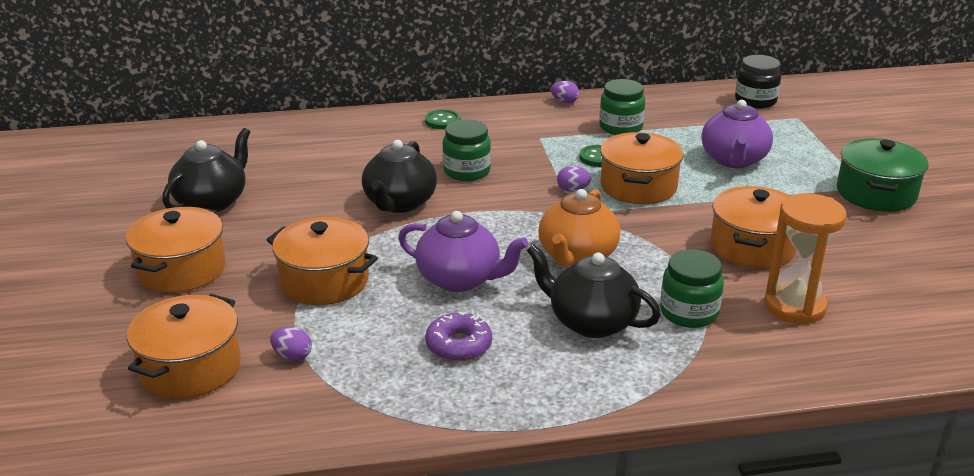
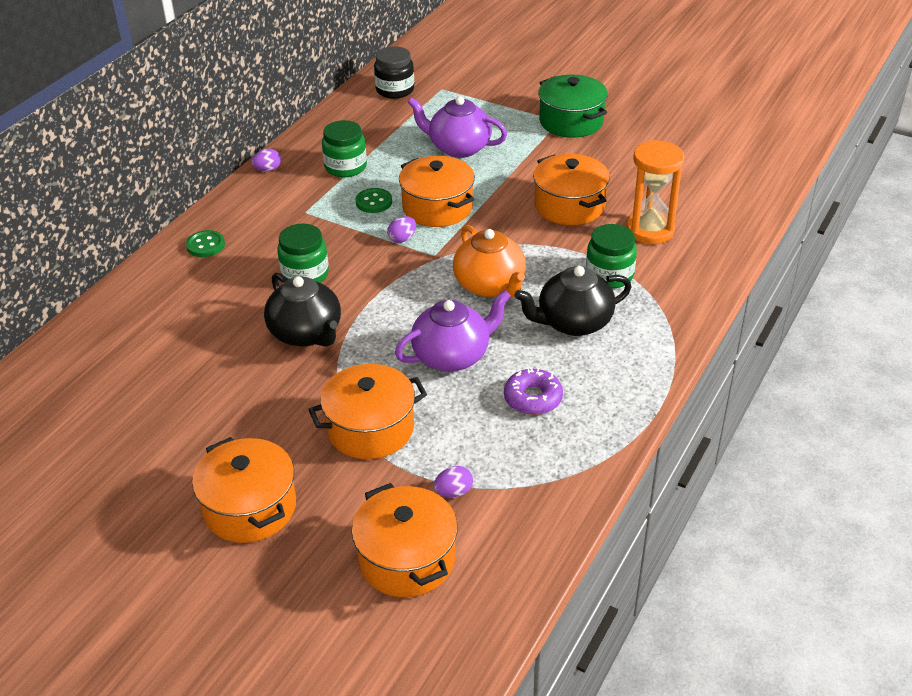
camera: 50 degrees left, 10 degrees up
(212, 202) = (156, 442): black teapot -> none
(734, 160) = (459, 148): purple teapot -> purple teapot turned 150 degrees clockwise

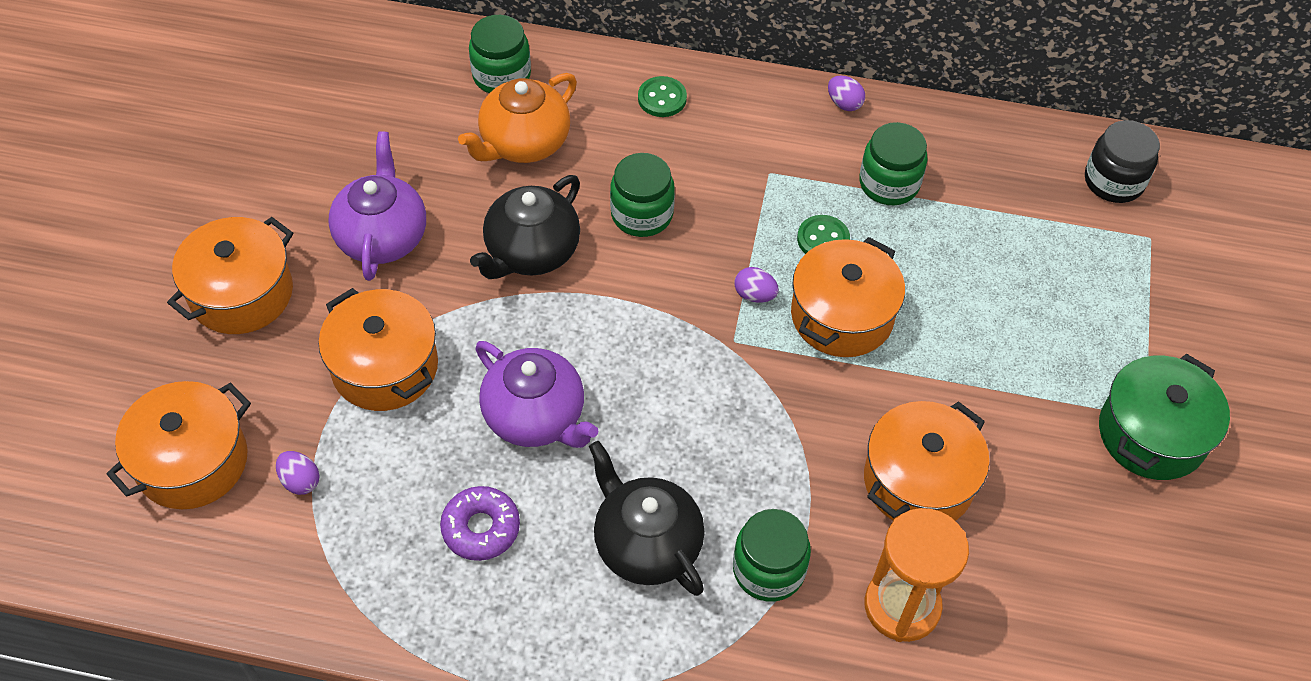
camera: 70 degrees right, 15 degrees up
(122, 320) = (501, 76): none -> green jar
(459, 148) = (1001, 302): purple teapot -> purple teapot (382, 237)
(490, 285) = (692, 423): orange teapot -> orange teapot (524, 143)

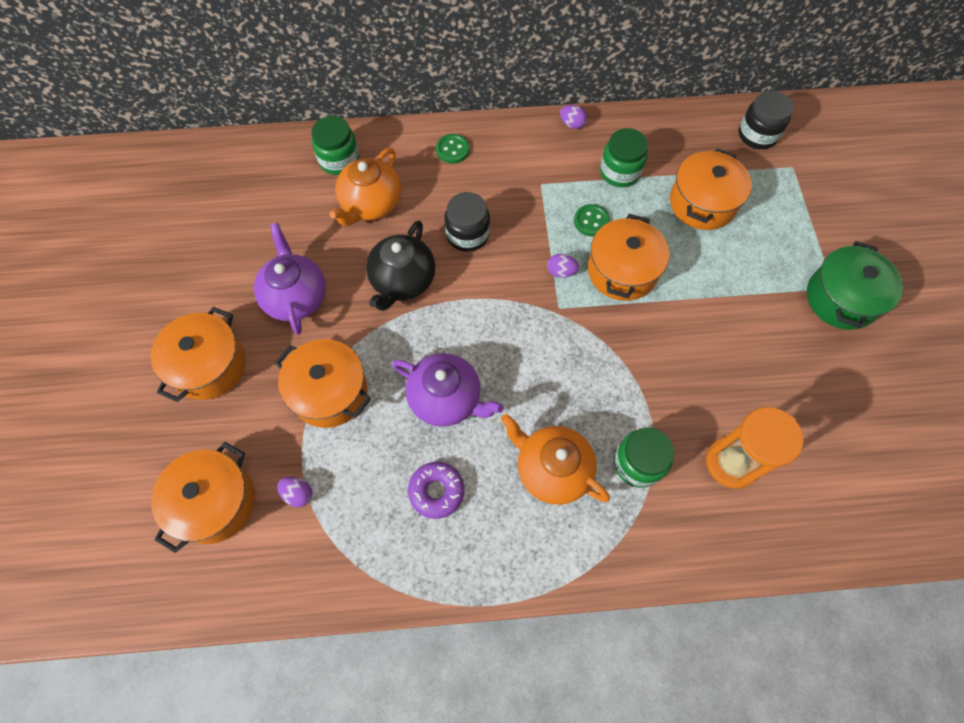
camera: 15 degrees left, 10 degrees up
(642, 214) = (467, 235): green jar -> black jar
(646, 544) = (552, 469): black teapot -> orange teapot
(918, 481) = (710, 372): orange pot -> orange pot (702, 203)

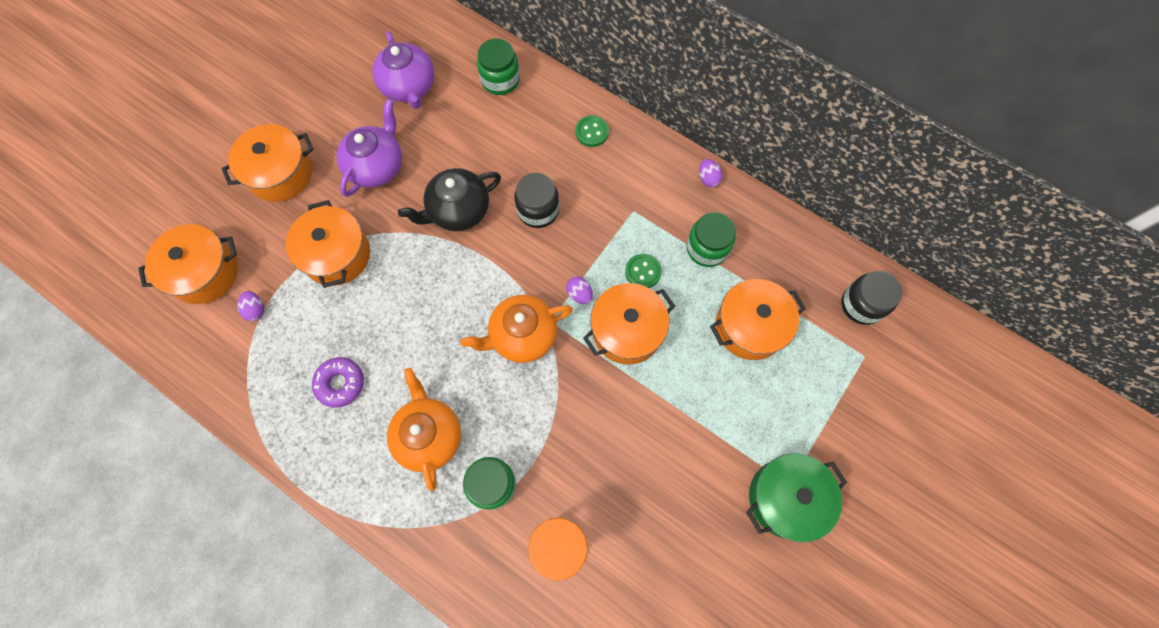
camera: 40 degrees right, 5 degrees up
(371, 204) = (491, 133): orange teapot -> orange teapot (522, 335)
(446, 399) = (407, 323): purple teapot -> purple teapot (409, 87)

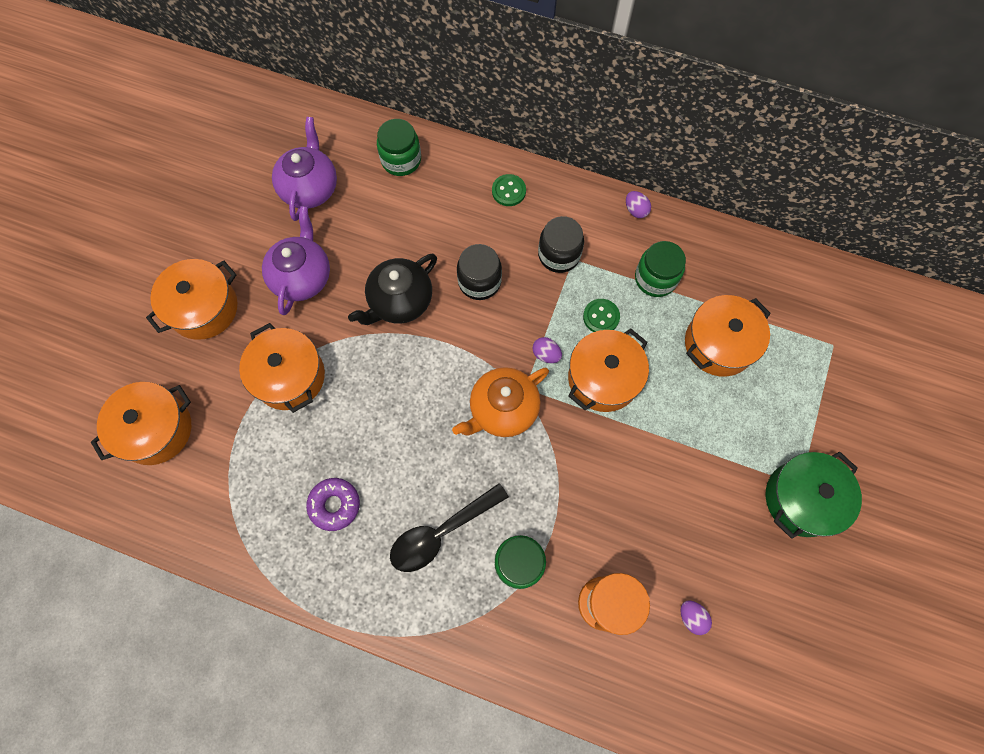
camera: 15 degrees left, 0 degrees up
(256, 310) = (223, 453): purple egg -> purple egg (692, 617)
(409, 87) = (310, 188): purple teapot -> purple teapot turned 135 degrees counterclockwise
(429, 435) = (441, 532): orange teapot -> black spoon
(862, 304) = (816, 296): black jar -> black jar (559, 255)

